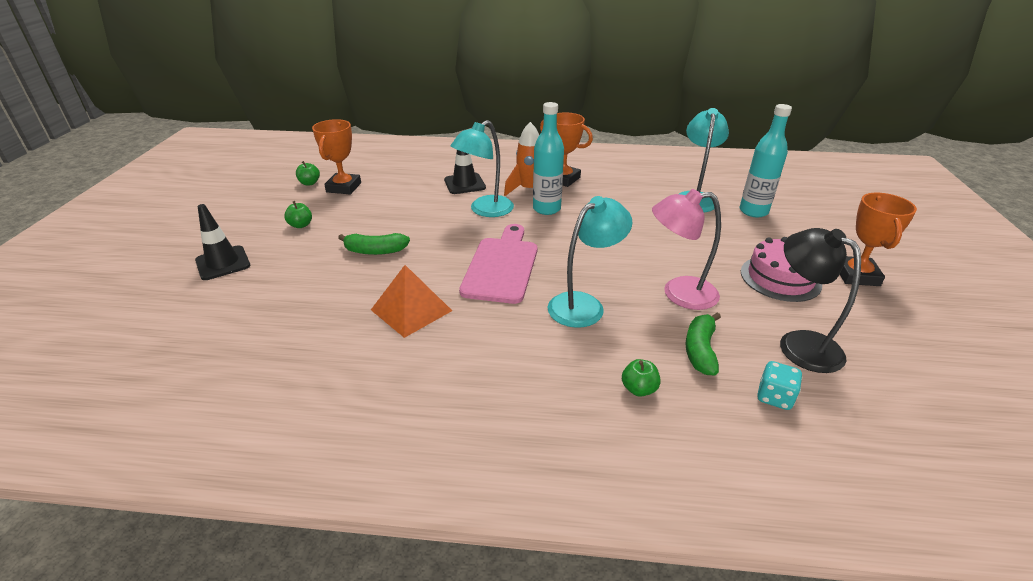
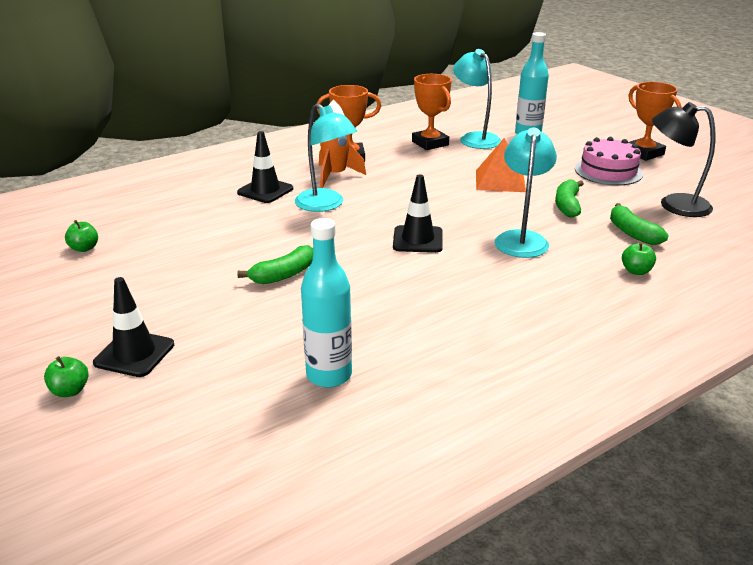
camera: 40 degrees left, 5 degrees down
(301, 225) = (157, 287): green apple -> green apple (70, 391)
(344, 187) = (137, 238): orange trophy -> orange trophy (430, 143)
(411, 310) = (403, 301): orange pyramid -> orange pyramid (500, 181)
(485, 210) = (326, 205): turquoise lamp -> turquoise lamp turned 45 degrees counterclockwise
(502, 266) = (417, 240): pink cutting board -> black traffic cone
(546, 209) = (377, 185): turquoise bottle -> turquoise bottle (329, 375)
(679, 293) = (567, 205): pink lamp -> green banana
(774, 397) = (705, 239): turquoise dice -> none

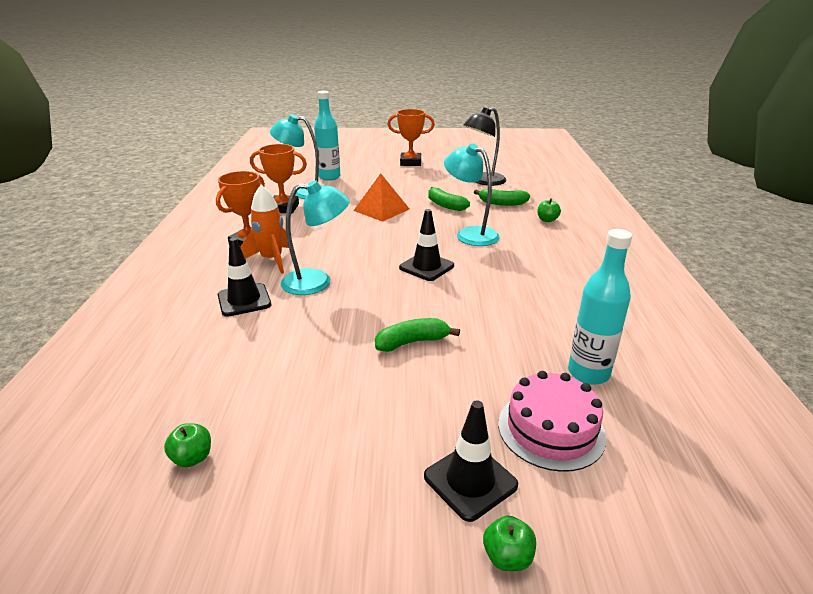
camera: 55 degrees left, 0 degrees up
(284, 275) = (412, 342): green banana -> green banana turned 105 degrees counterclockwise
(608, 171) = (418, 179): pink cake -> pink cake (551, 429)

